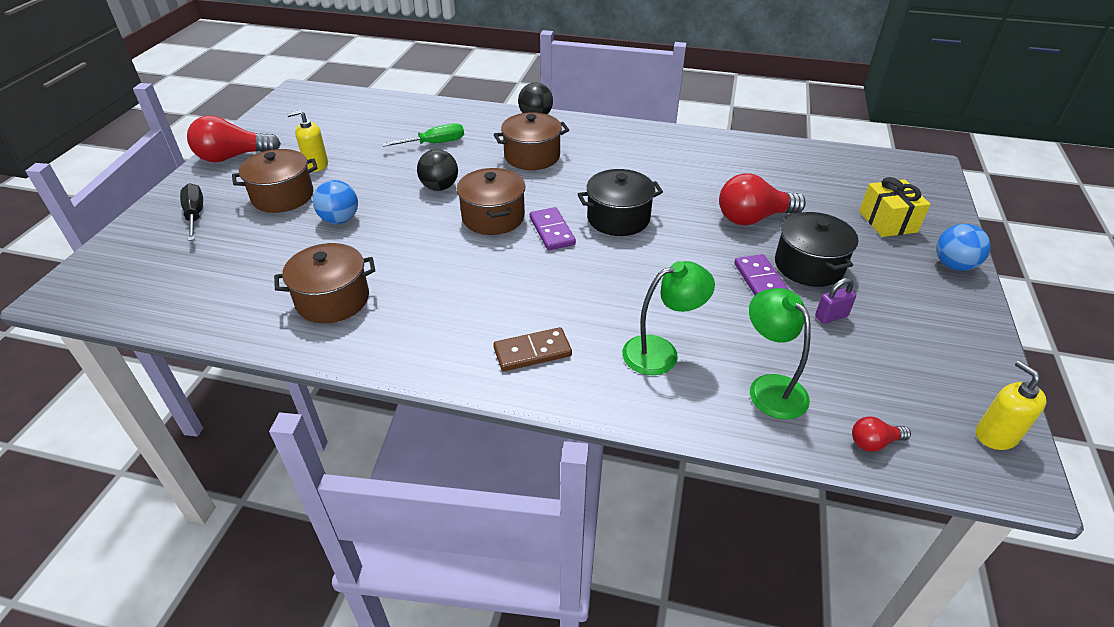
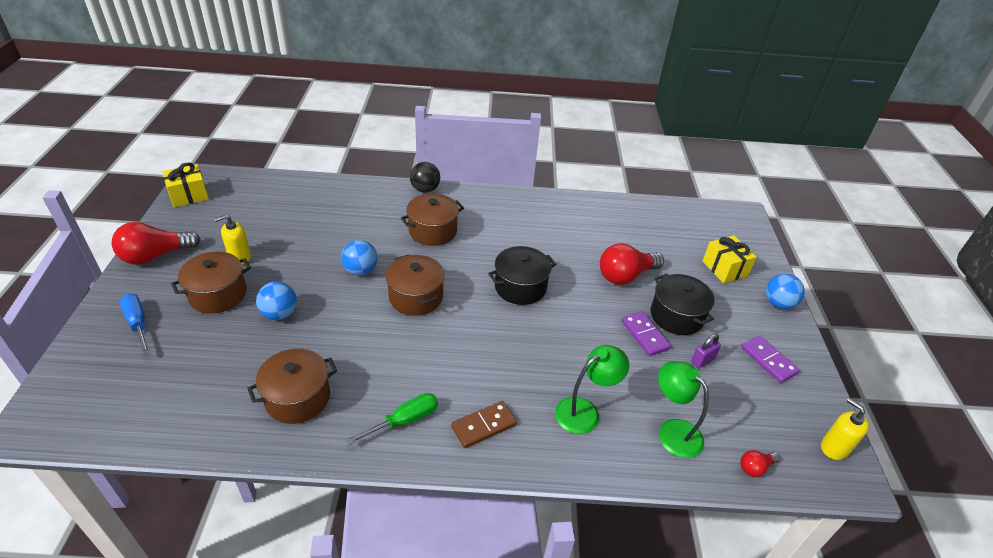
camera: 15 degrees left, 0 degrees up
(195, 215) = (138, 323): black screwdriver -> blue screwdriver
(284, 107) = (189, 195): none -> yellow gift
(434, 143) = (343, 225): green screwdriver -> green screwdriver (404, 421)
(440, 187) = (360, 270): black ball -> blue ball
(552, 231) = (469, 305): purple domino -> purple domino (768, 360)

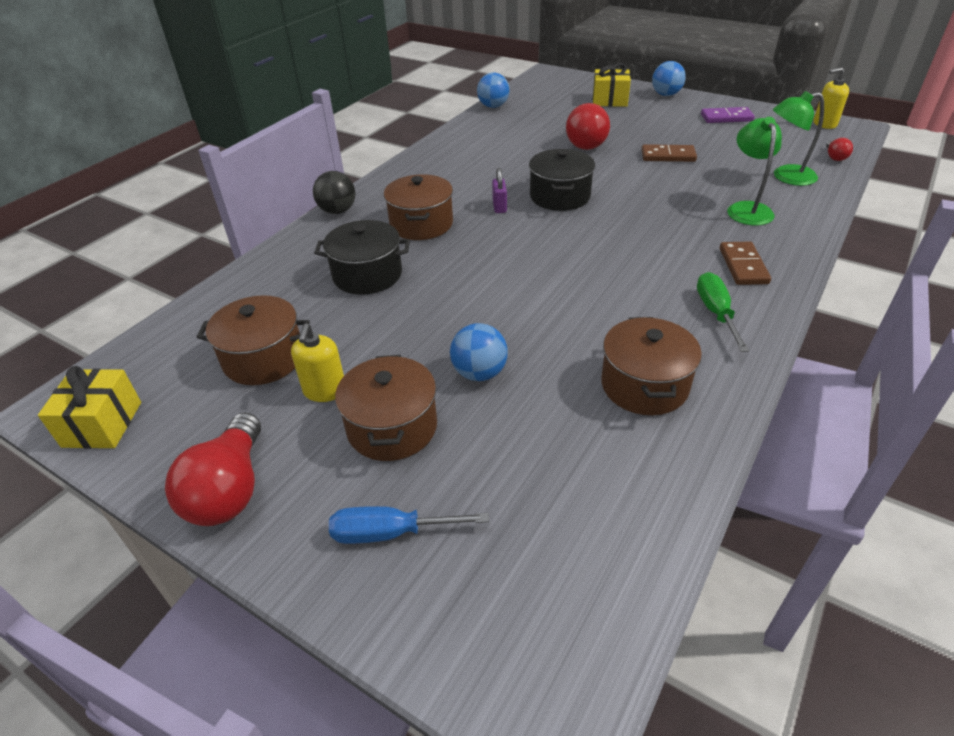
camera: 55 degrees left, 0 degrees up
(360, 270) = (448, 290): blue ball -> blue ball (493, 106)
(416, 297) = (527, 261): brown pot -> brown pot (264, 358)
(644, 335) = (668, 156): purple domino -> brown domino
(676, 316) = (653, 136): black pot -> black pot (367, 275)
(702, 361) = (713, 142): purple padlock -> purple padlock (499, 207)

